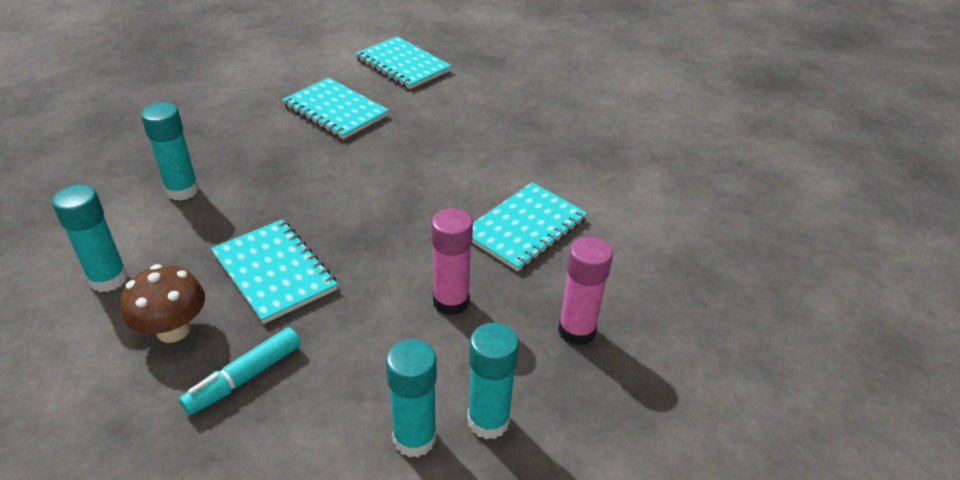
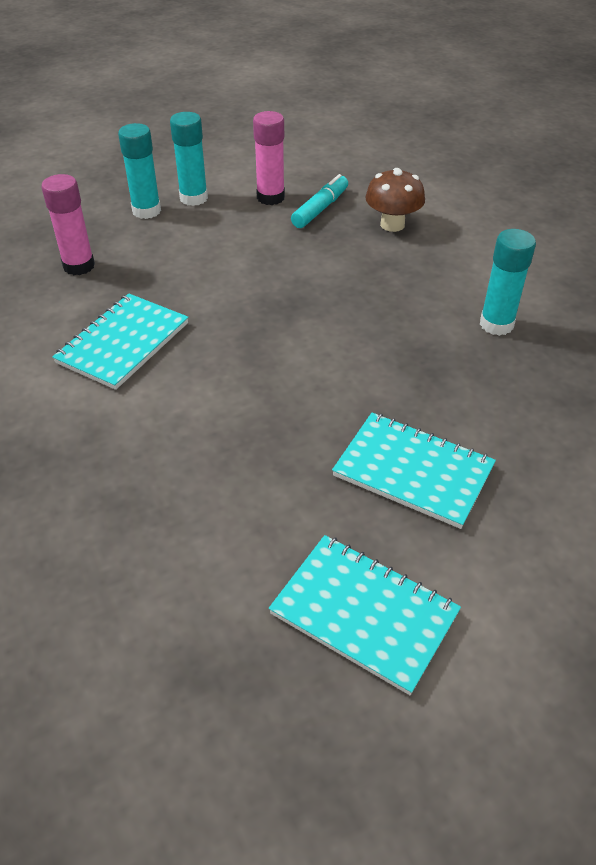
camera: 170 degrees right, 5 degrees up
(108, 279) = (475, 246): turquoise glue stick -> none
(274, 272) = (347, 269): turquoise notebook -> none
(451, 302) = (187, 270): pink glue stick -> pink glue stick (270, 197)

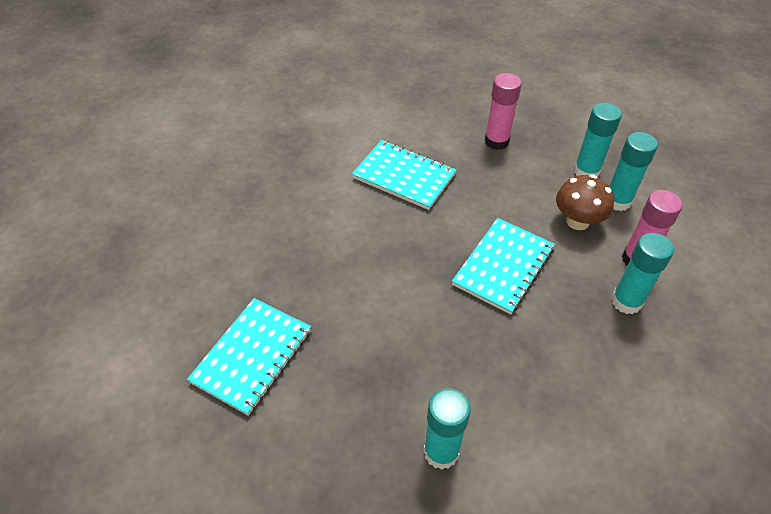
camera: 90 degrees right, 5 degrees up
(320, 209) = (626, 301): turquoise marker -> turquoise glue stick
(364, 613) = (136, 317): turquoise notebook -> turquoise notebook (503, 266)
(392, 224) = (612, 368): brown mushroom -> brown mushroom (577, 221)

